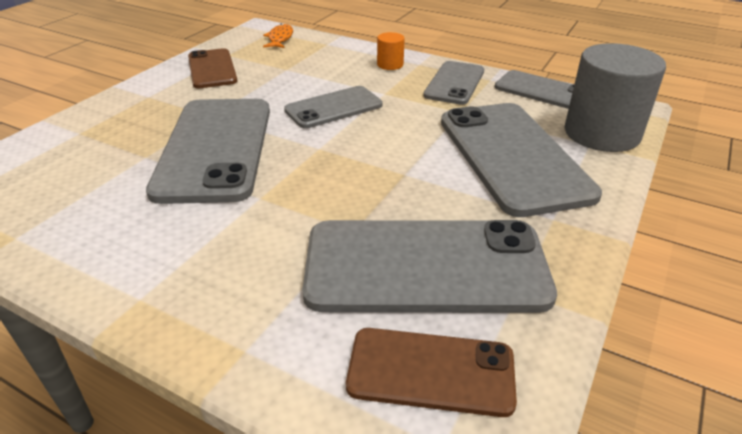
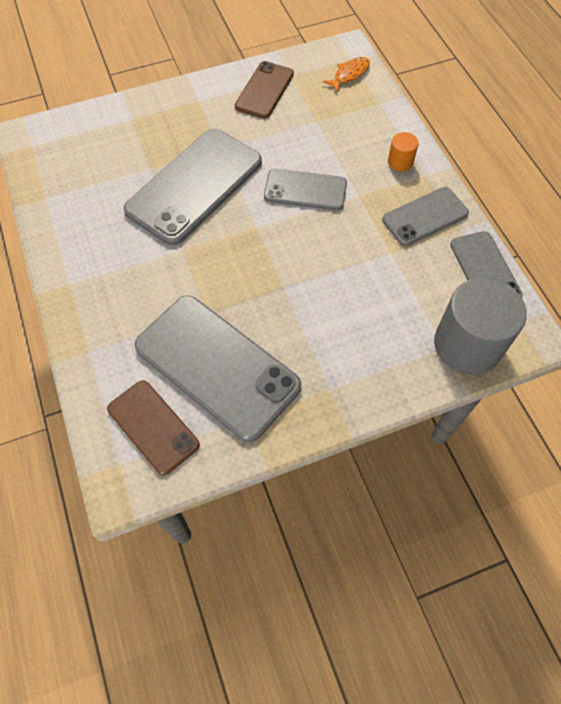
camera: 40 degrees right, 25 degrees up
(513, 156) = (371, 321): grey phone -> none

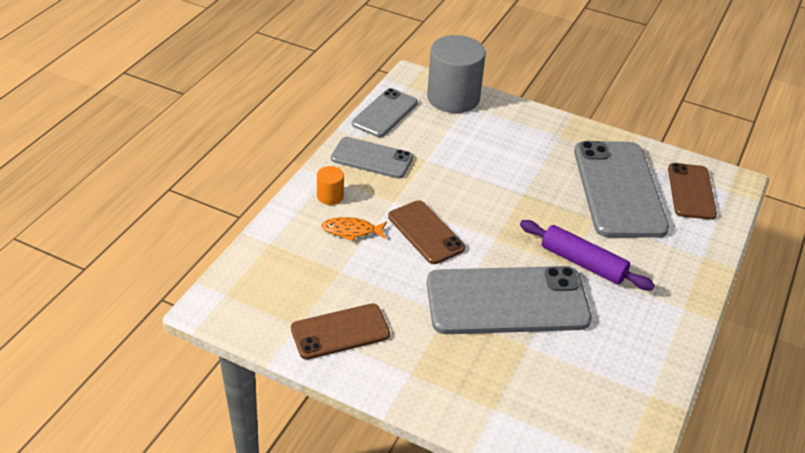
camera: 135 degrees left, 20 degrees down
(175, 260) = (582, 263): none -> purple rolling pin
(305, 190) = (425, 232): grey phone -> brown phone
(349, 74) = (250, 283): orange fish -> orange fish (351, 231)

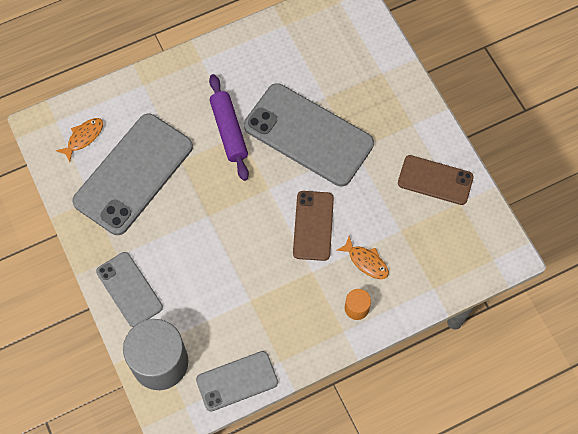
camera: 140 degrees left, 25 degrees up
(372, 158) = (292, 330): grey phone -> grey phone (129, 289)
(691, 191) = (83, 138): brown phone -> orange fish

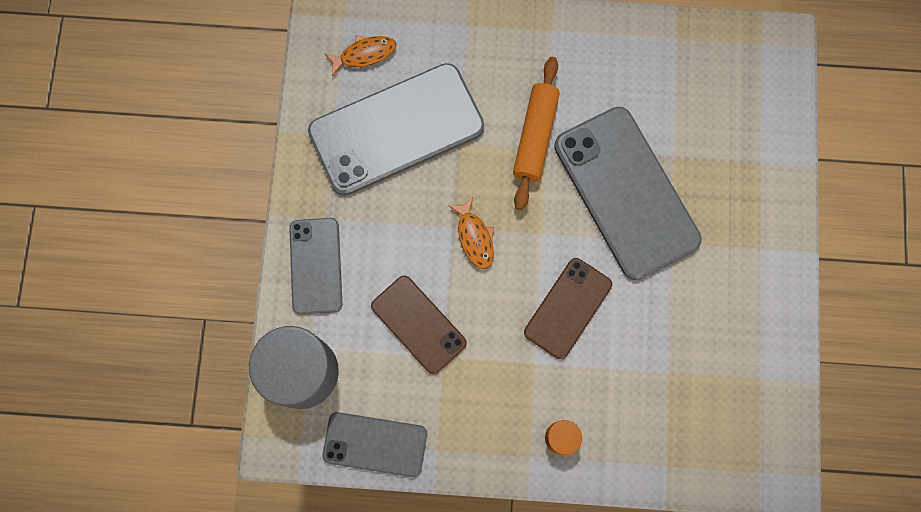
camera: 30 degrees right, 10 degrees up
(229, 131) = (535, 137): purple rolling pin -> orange rolling pin
(366, 261) = (605, 387): orange fish -> orange fish (474, 237)
(435, 180) = (747, 334): brown phone -> brown phone (418, 324)

